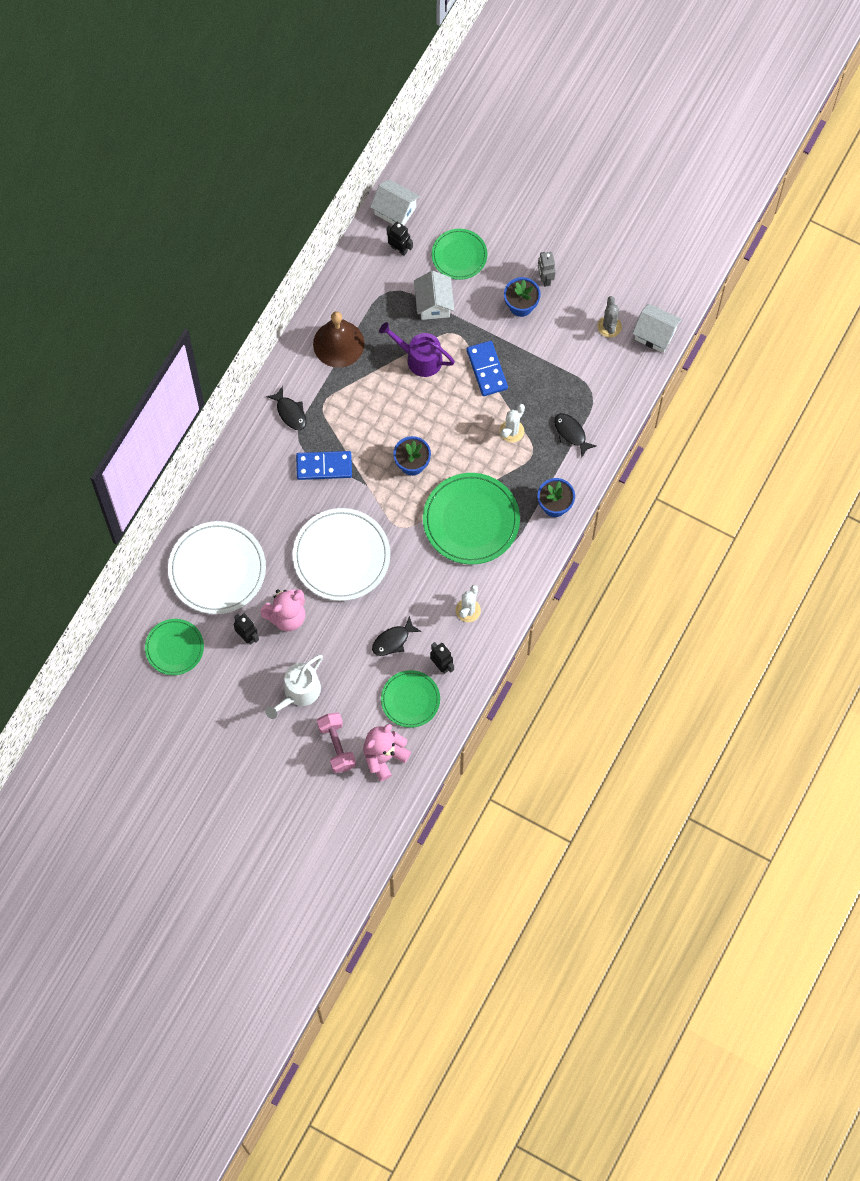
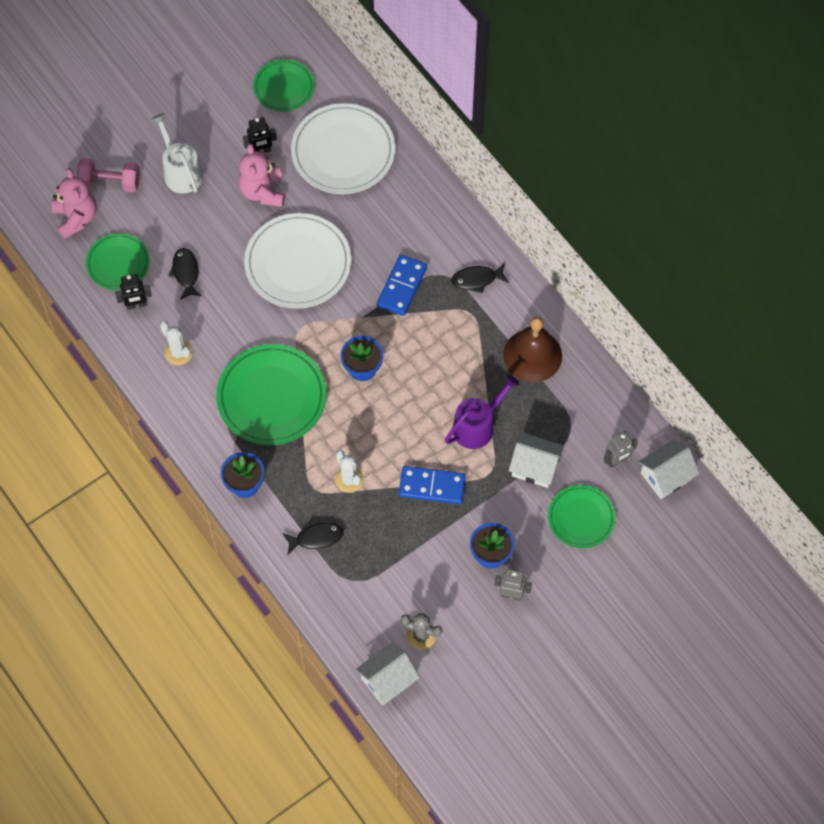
camera: 115 degrees right, 5 degrees down
(399, 249) = (617, 460): black robot -> grey robot

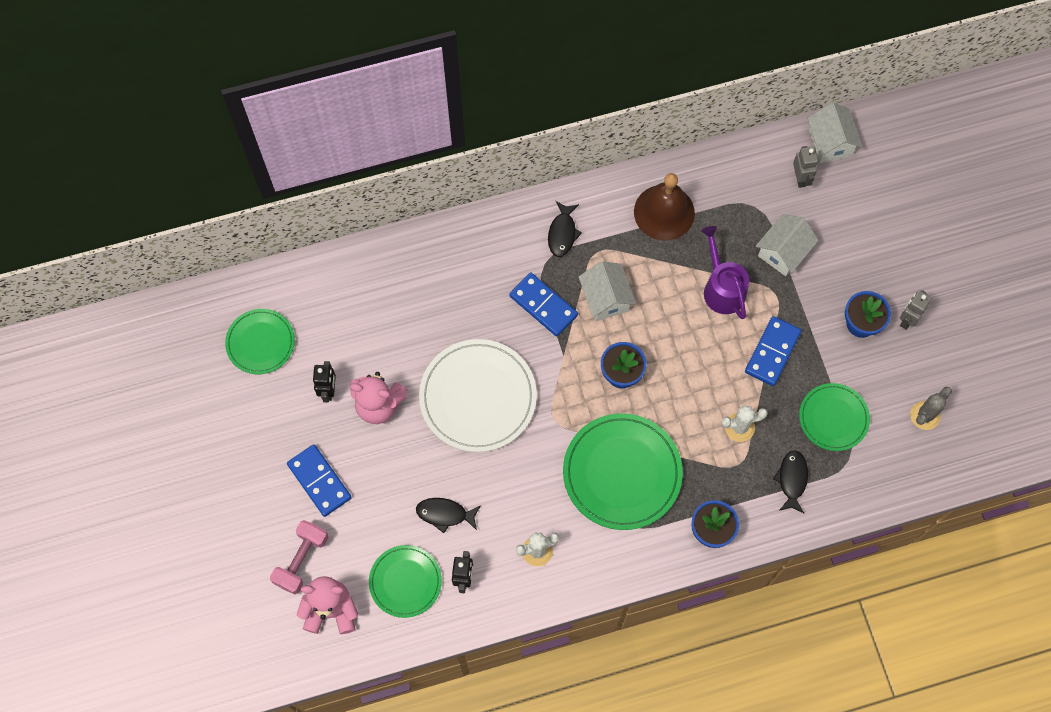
camera: 70 degrees left, 5 degrees up
(181, 172) = (319, 481): white watering can -> blue domino
(343, 151) = (364, 309): white plate -> none
(387, 680) = (961, 462): white house -> white house (605, 298)
(581, 518) = (848, 230): green plate -> green plate (833, 418)

